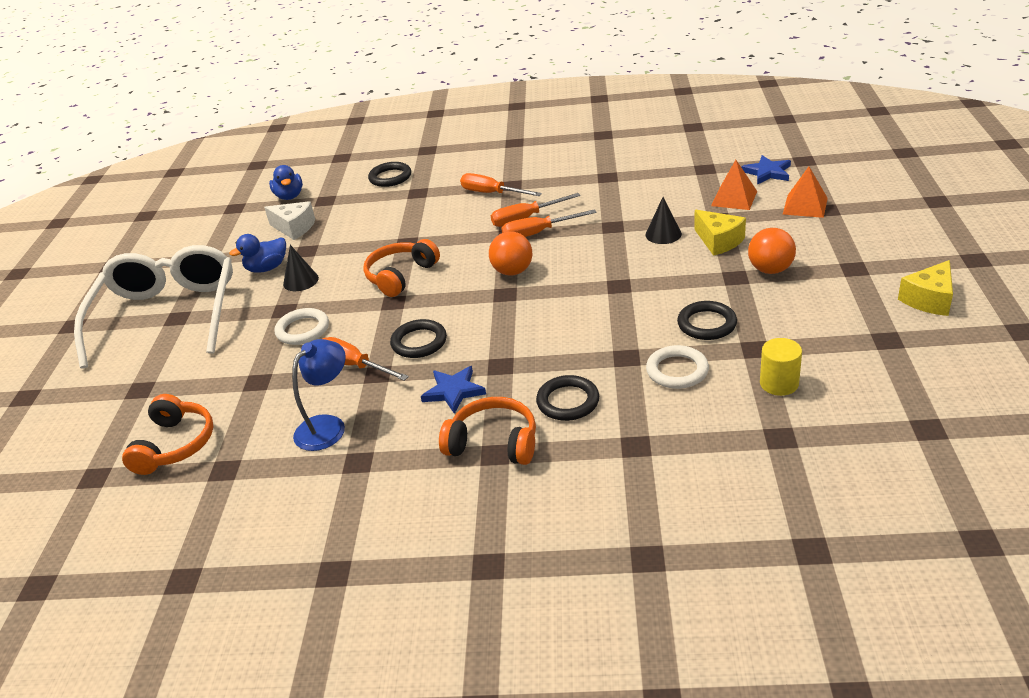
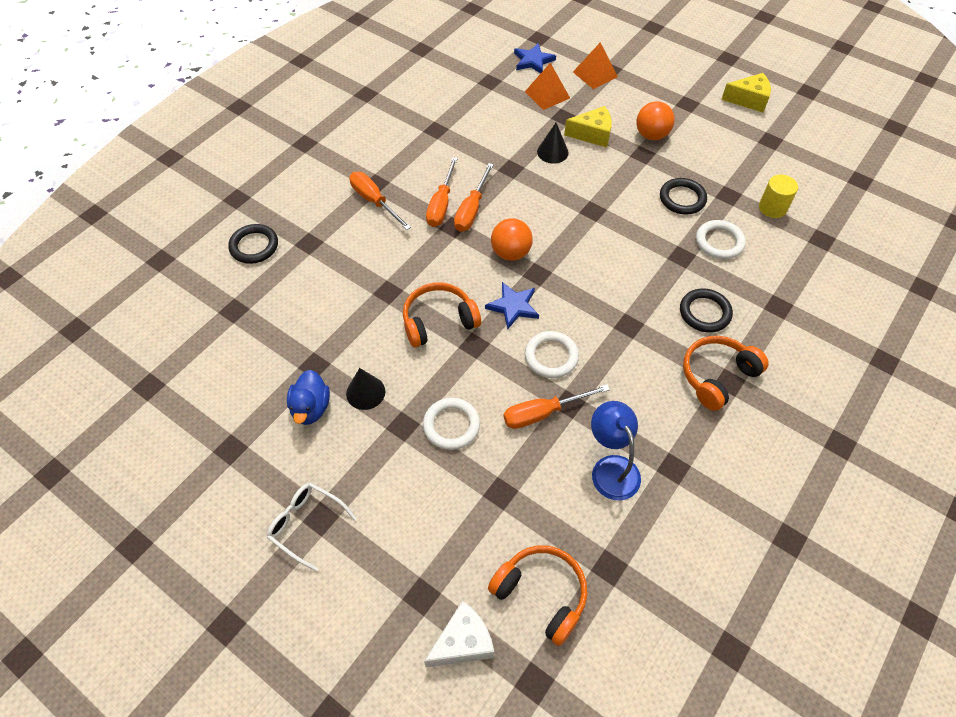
camera: 60 degrees left, 20 degrees up
(168, 315) = (306, 525): white glasses -> white glasses, size x0.42
(289, 196) = (187, 332): blue duck -> none
(294, 228) = (258, 356): white cheese -> white cheese (463, 642)
(400, 276) = (438, 321): orange headphones -> orange headphones turned 90 degrees clockwise
(419, 342) = (551, 356): black ring -> white ring
(453, 391) = (636, 368): blue star -> blue star (513, 306)
(491, 193) = (374, 201): orange screwdriver -> orange screwdriver turned 75 degrees clockwise
(929, 299) = (748, 100): yellow cheese -> yellow cheese turned 75 degrees counterclockwise

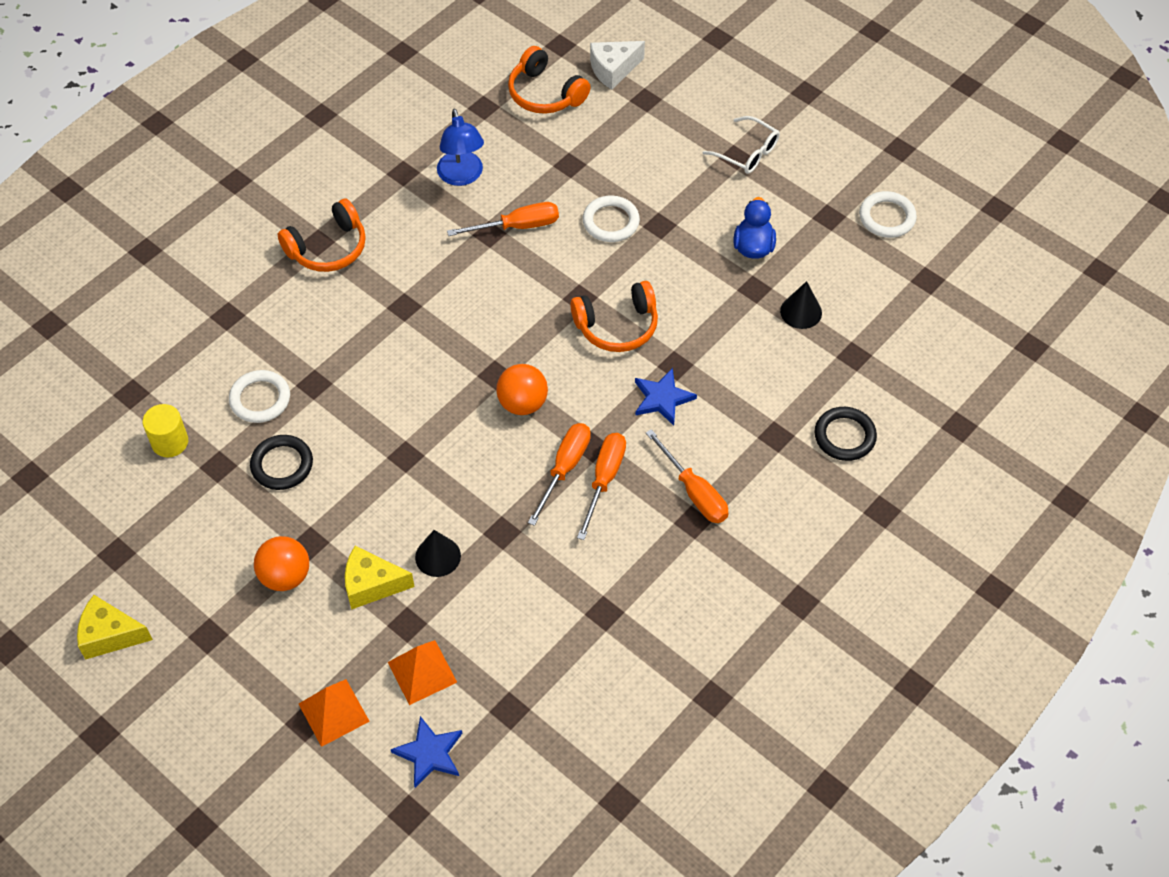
camera: 175 degrees left, 0 degrees up
(365, 392) = (698, 258): black cone -> black cone (801, 312)
(513, 306) = (530, 336): blue star -> blue star (662, 399)
(551, 356) = (498, 279): white ring -> white ring (887, 217)
(704, 313) = (314, 314): black ring -> none

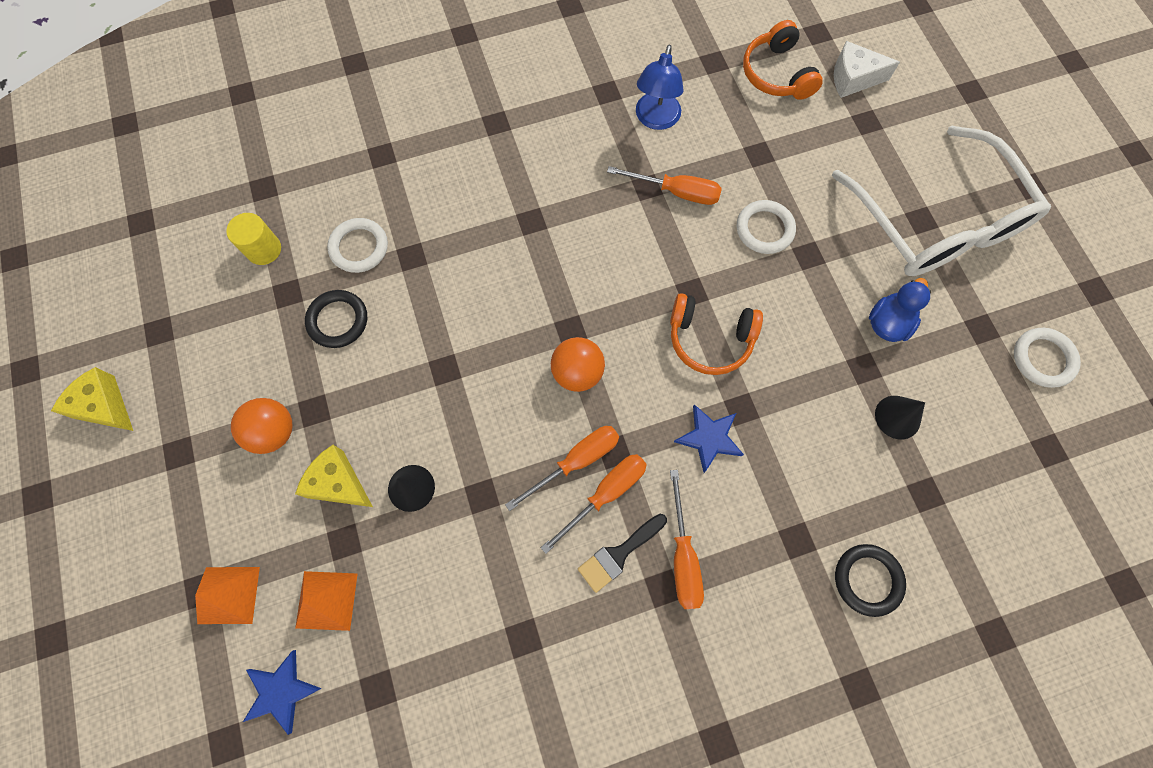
camera: 30 degrees right, 15 degrees up
(328, 248) = (501, 133): orange headphones -> none
(642, 516) = (618, 554): none -> black brush
(747, 153) = (936, 221): white glasses -> white glasses, size x2.37

